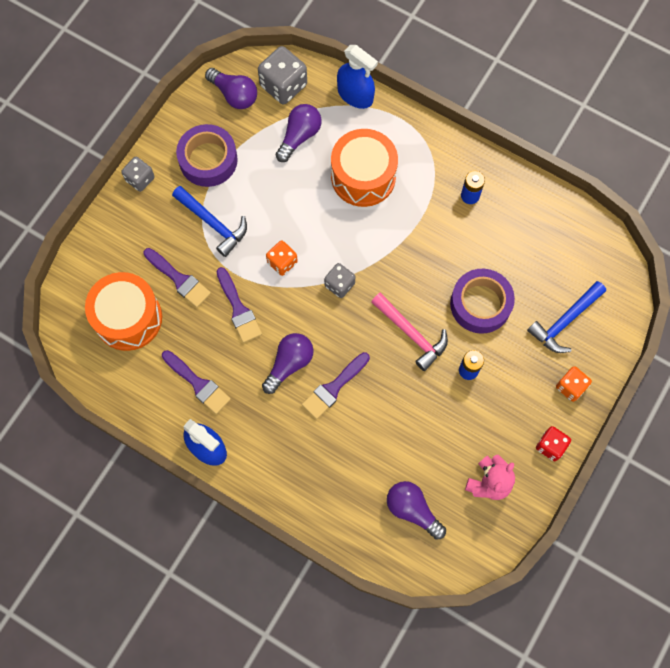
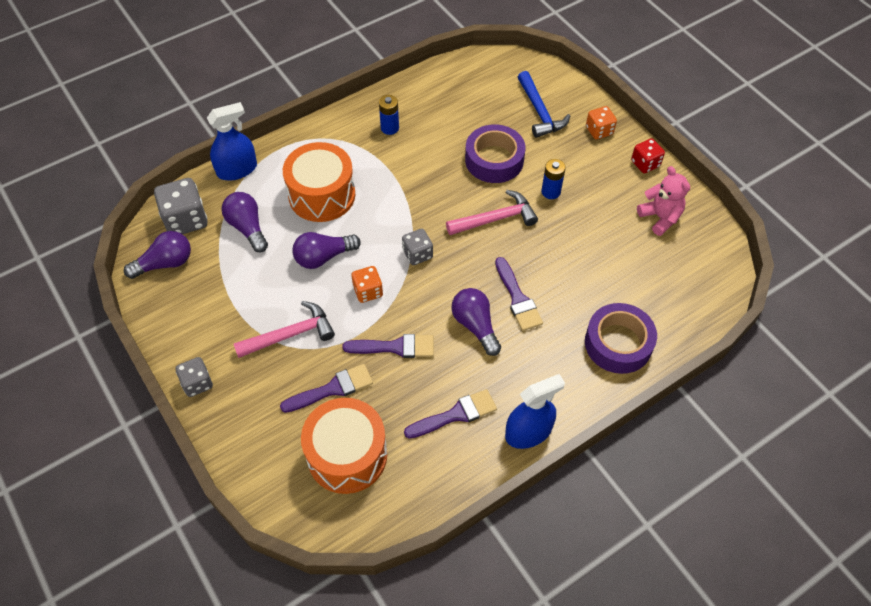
camera: 65 degrees left, 15 degrees down
(208, 160) = (219, 312): purple tape -> purple tape (618, 343)
(213, 224) = (291, 334): blue hammer -> pink hammer
(412, 510) = (663, 283): purple light bulb -> purple light bulb (323, 257)

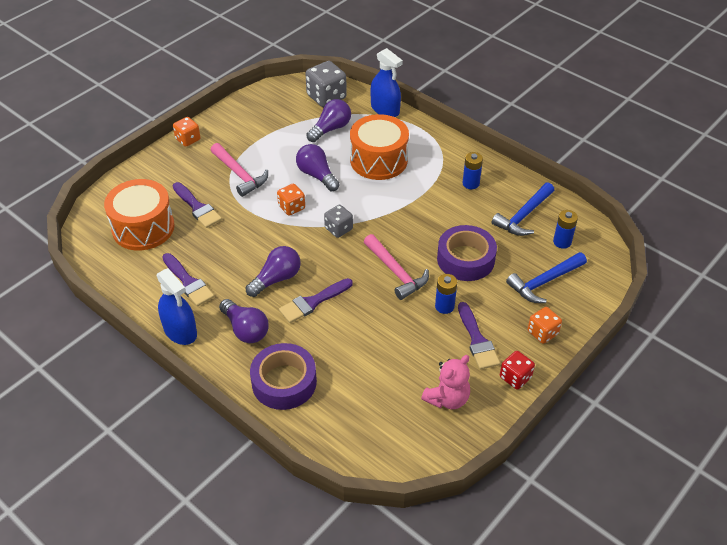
camera: 75 degrees right, 10 degrees down
(165, 263) = (284, 98): purple light bulb -> purple light bulb (245, 329)
(197, 383) = (188, 139): grey dice -> orange dice
(395, 347) = (243, 234): purple brush -> purple brush (477, 340)
(450, 101) = (523, 216): none -> blue hammer
(493, 85) = (562, 242): none -> blue battery

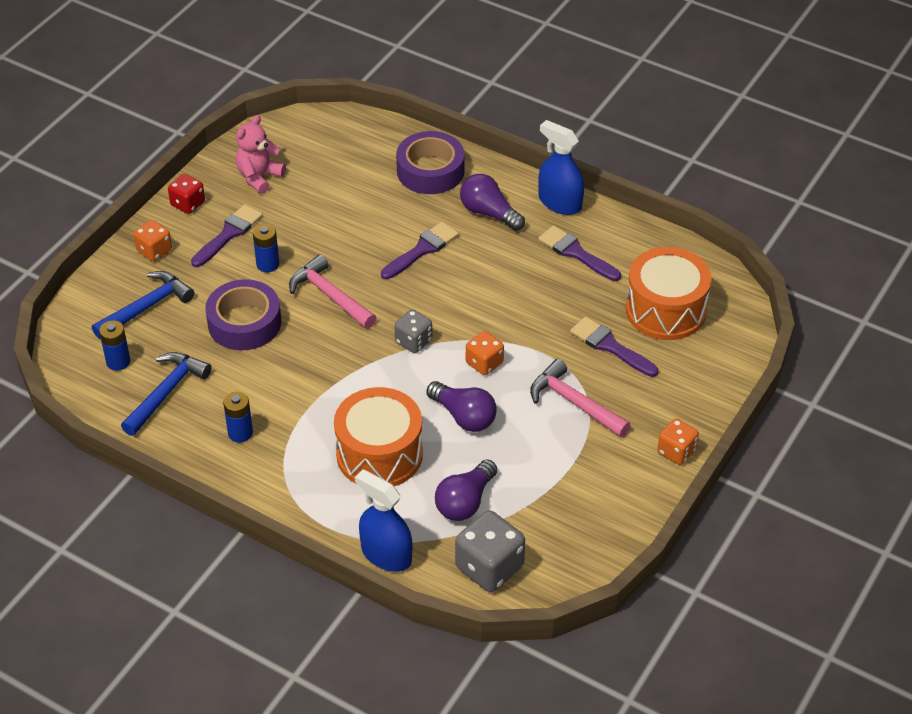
camera: 170 degrees right, 0 degrees up
(276, 279) = (473, 269): purple light bulb -> none
(477, 340) = (229, 234): purple brush -> purple brush turned 60 degrees clockwise

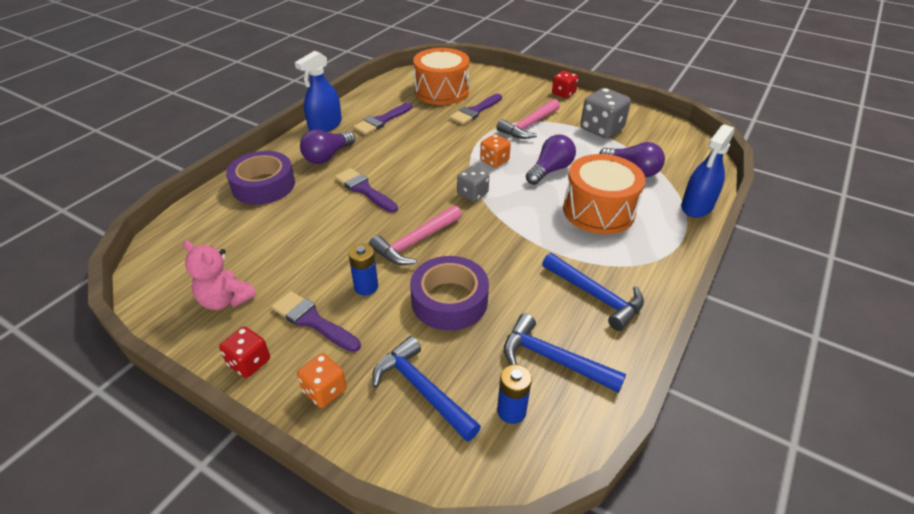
camera: 90 degrees left, 5 degrees down
(240, 433) = (596, 296): blue battery -> blue hammer
(489, 567) = (686, 161): grey dice -> grey dice (601, 129)
(676, 451) = (563, 93): orange dice -> red dice

